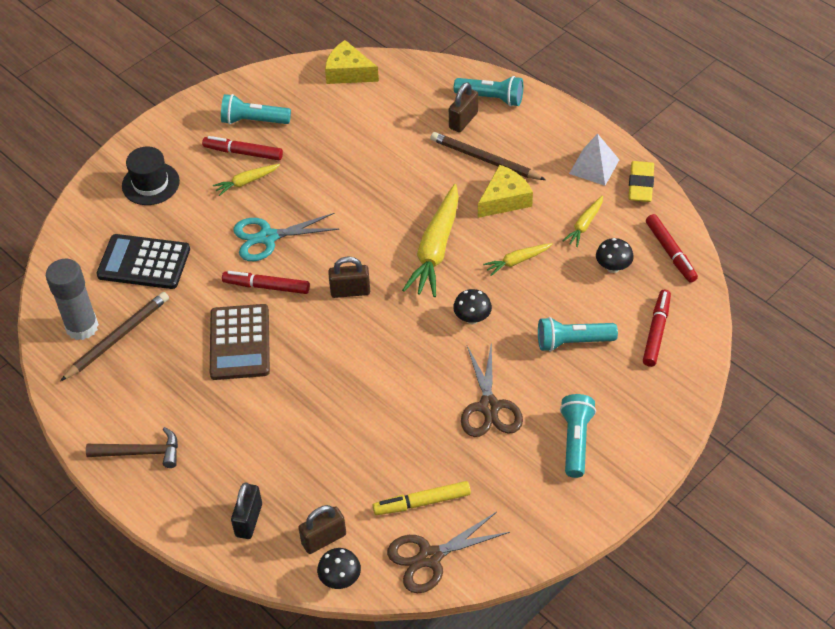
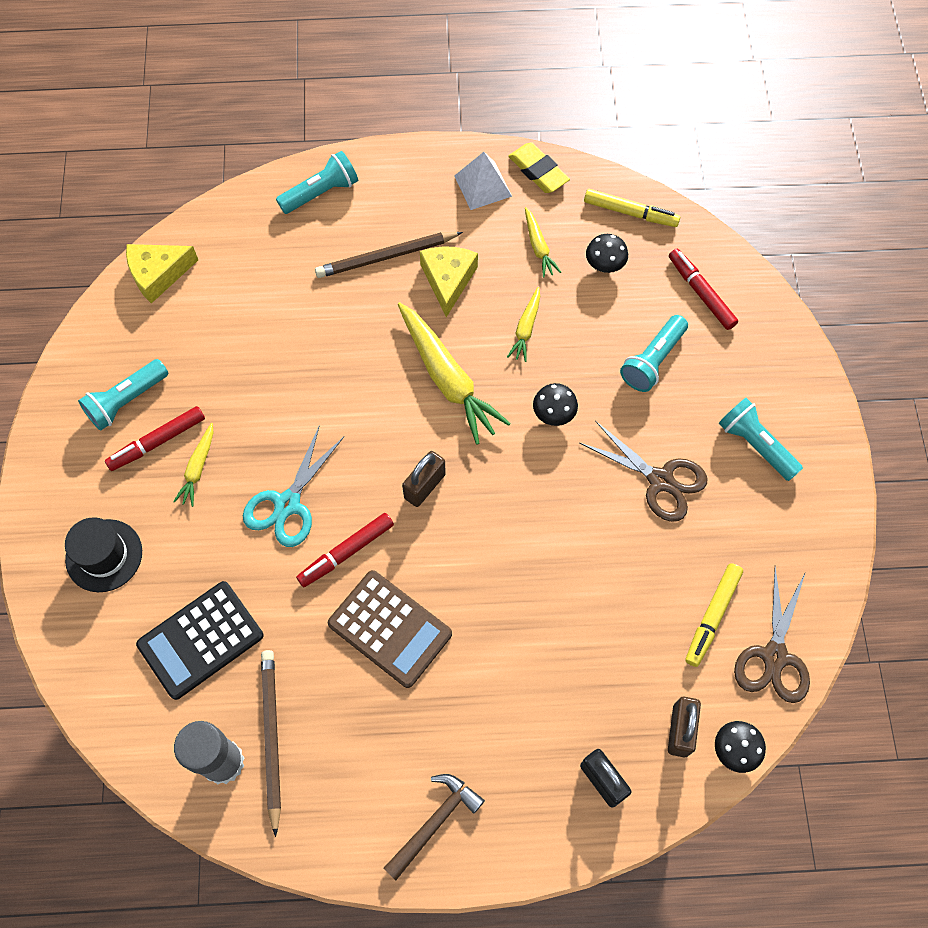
camera: 50 degrees left, 15 degrees up
(463, 120) = (322, 235): brown padlock -> none
(670, 252) = (630, 213): red marker -> yellow marker

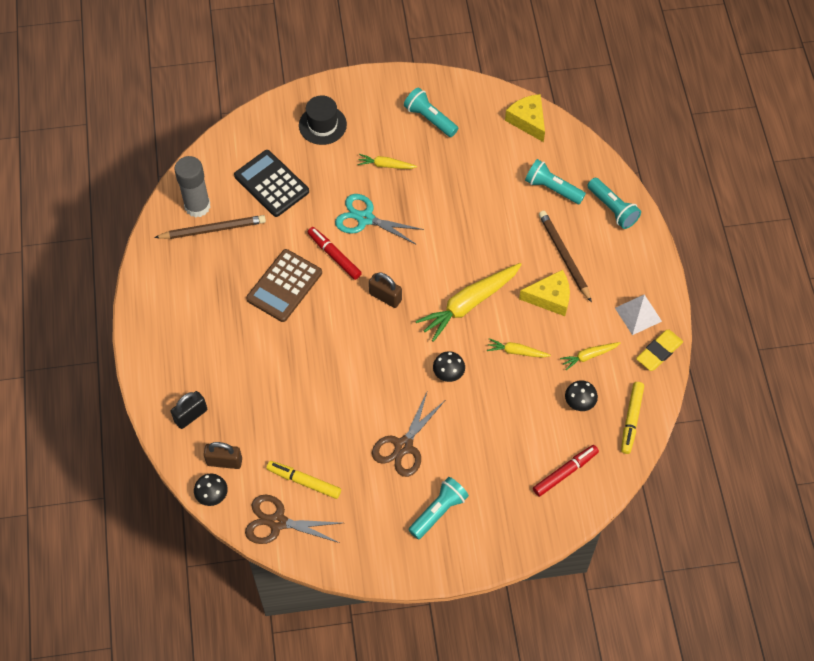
camera: 85 degrees right, 5 degrees down
(157, 442) = (402, 140): red marker -> none
(434, 822) = (164, 322): brown hammer -> none
(652, 361) = (500, 439): turquoise flashlight -> turquoise flashlight (552, 188)

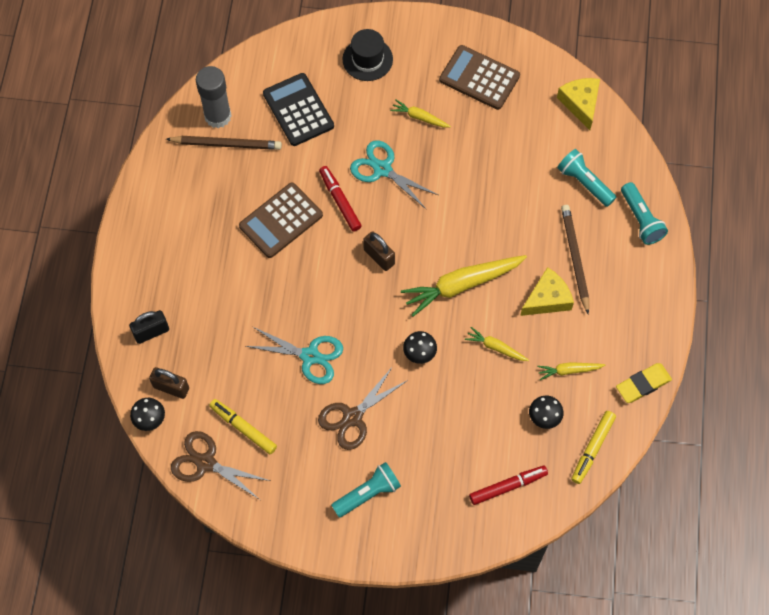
camera: 15 degrees right, 5 degrees up
(347, 401) = (310, 356): none -> turquoise scissors
(430, 119) = (479, 78): turquoise flashlight -> brown calculator
(550, 297) = (547, 299): yellow cheese -> yellow cheese turned 45 degrees counterclockwise
(638, 314) = (633, 339): white pyramid -> none

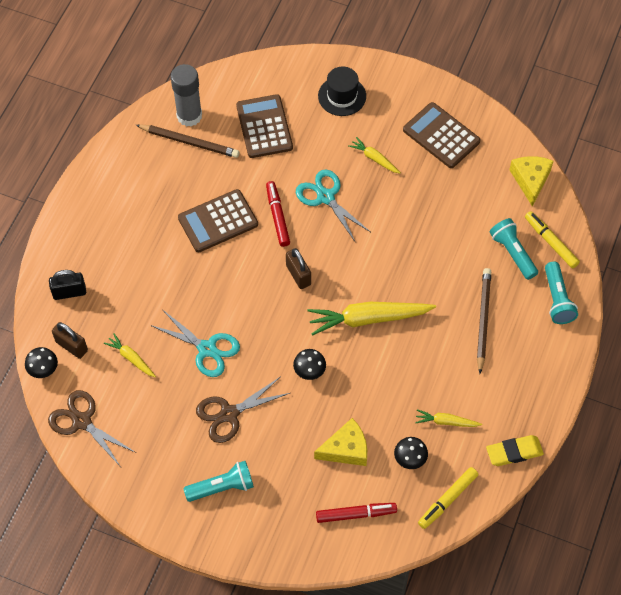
camera: 15 degrees right, 5 degrees down
(243, 428) = (126, 398): yellow marker -> yellow marker (551, 242)
(298, 110) = (264, 127): black calculator -> brown calculator
(496, 347) = (383, 383): yellow carrot -> yellow carrot (131, 358)
(547, 299) = (445, 351): yellow cheese -> yellow cheese (346, 449)

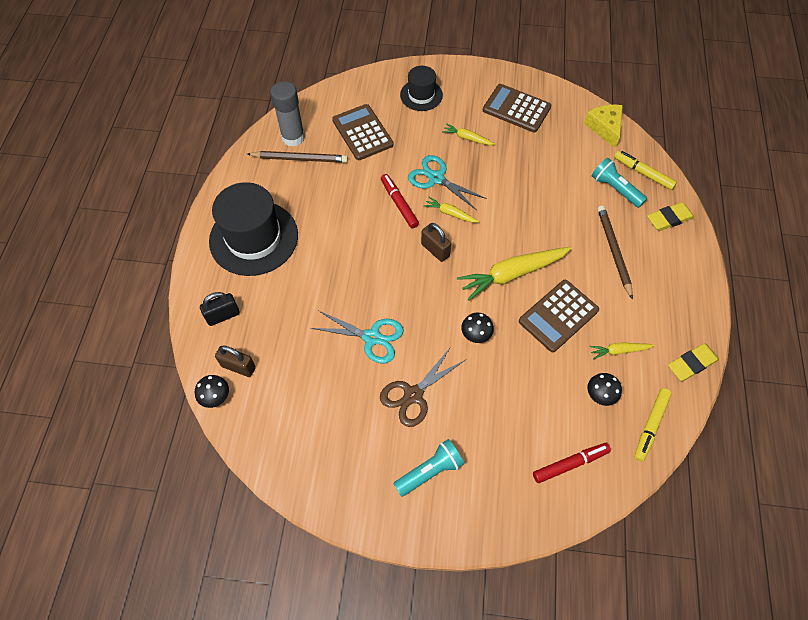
camera: 15 degrees left, 0 degrees up
(82, 421) = (268, 440): brown scissors -> none
(119, 219) = (254, 238): none -> black hat
(131, 358) = (301, 364): yellow carrot -> yellow carrot (450, 213)
(218, 221) = (346, 220): brown calculator -> brown calculator (558, 316)
(346, 449) = (536, 401): yellow cheese -> none
(557, 299) = (669, 219): turquoise flashlight -> yellow eraser

